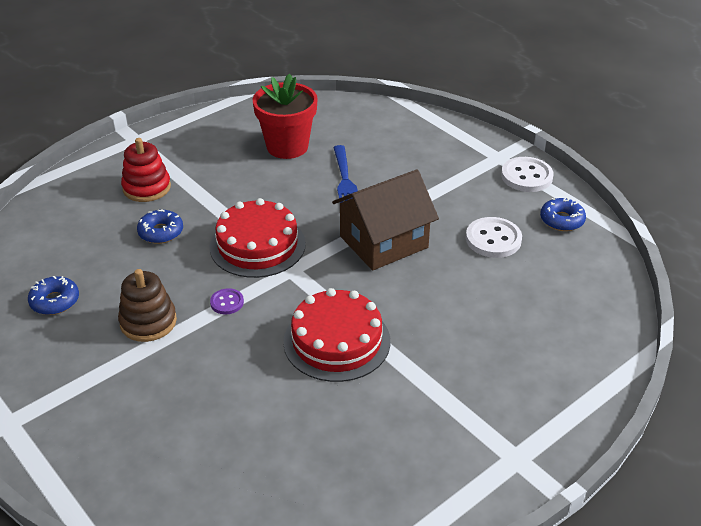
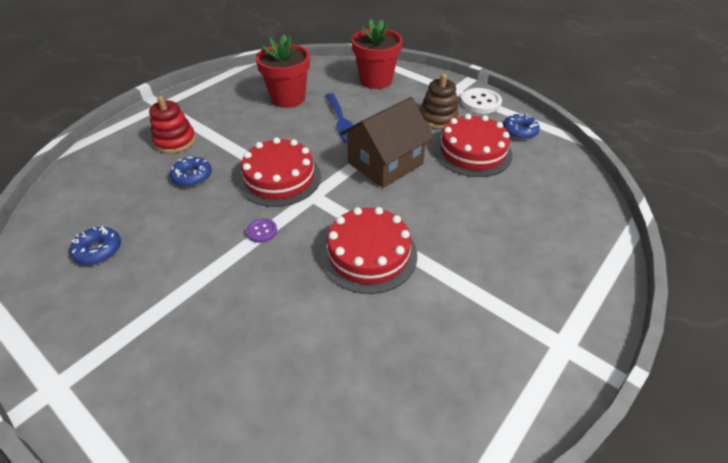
camera: 10 degrees left, 5 degrees up
(148, 322) = (191, 259): brown stacking toy -> brown stacking toy (438, 118)
(402, 133) = (376, 80): none -> red flower pot
(493, 239) = (472, 152): white button -> red cake

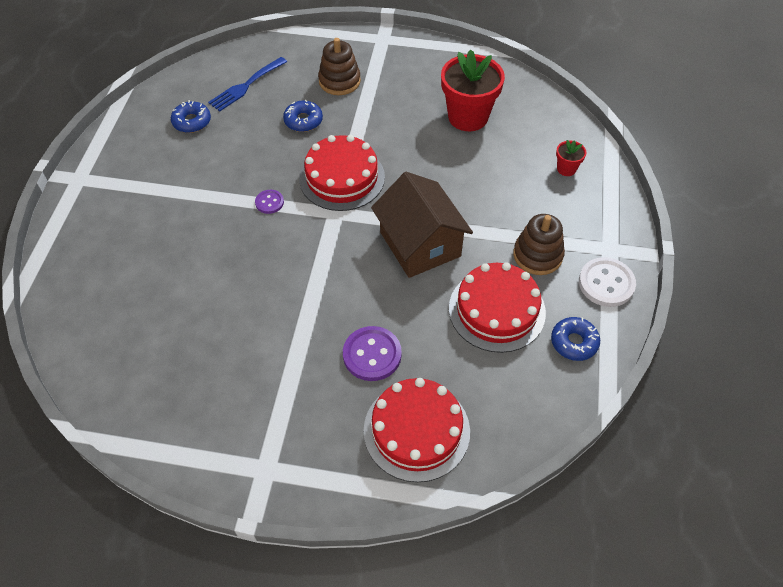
camera: 60 degrees right, 10 degrees up
(175, 141) = (339, 81): red stacking toy -> brown stacking toy
(341, 119) = (466, 176): blue fork -> blue fork (246, 86)
(368, 254) = (288, 287): red cake -> red cake (416, 430)
(376, 80) = (566, 169): red flower pot -> red flower pot, size x0.45
(385, 163) = (420, 244): brown house -> brown house turned 45 degrees clockwise
(475, 229) = (372, 354): none -> purple button

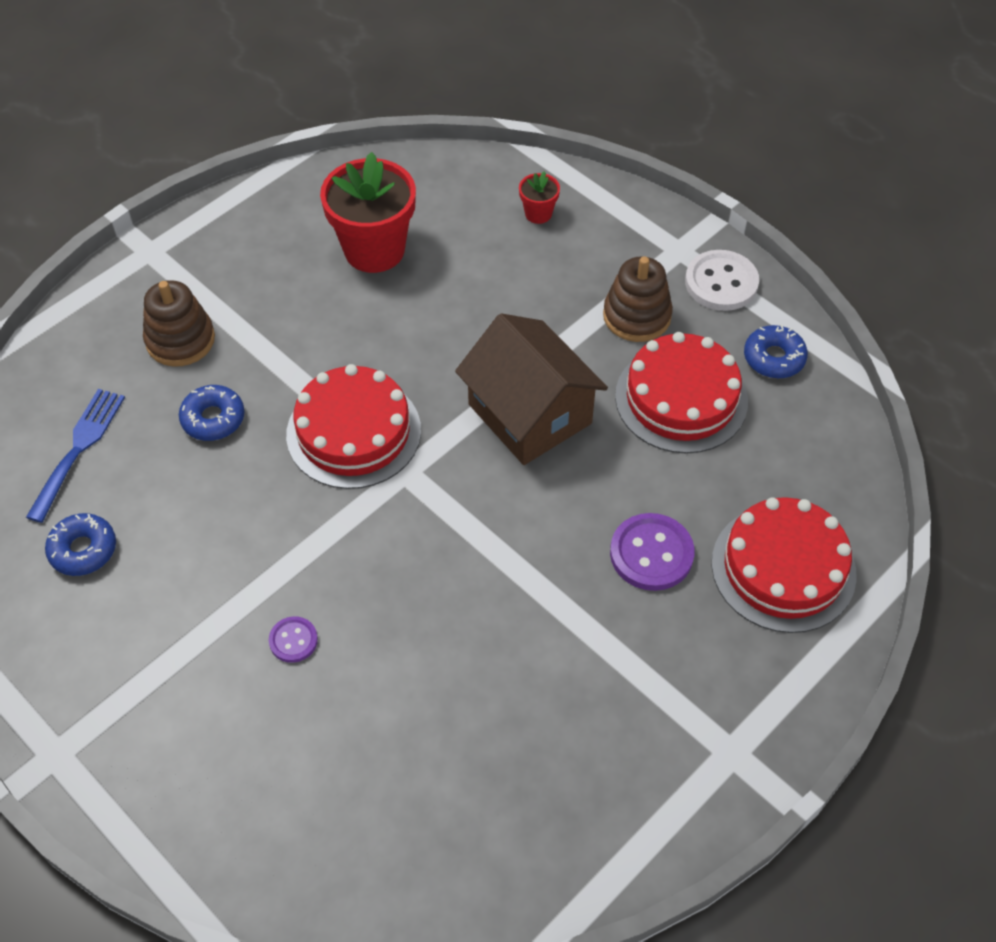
camera: 55 degrees left, 0 degrees up
(246, 86) = (78, 448): blue fork -> blue fork turned 150 degrees counterclockwise
(269, 202) = (324, 534): purple button -> purple button (293, 640)
(420, 244) = (530, 414): brown house -> brown house turned 45 degrees clockwise

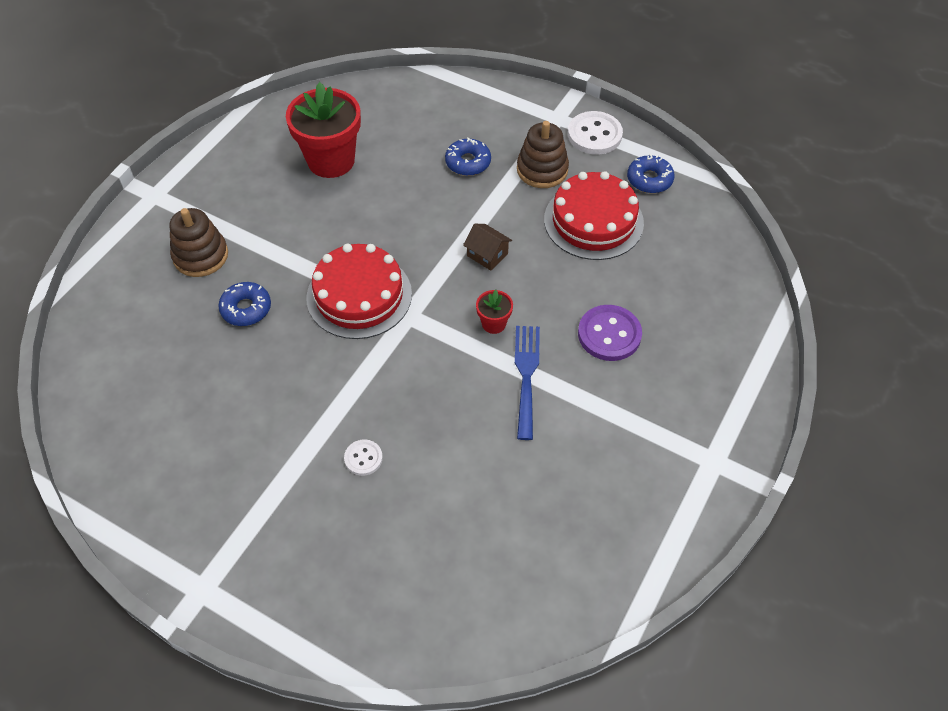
camera: 15 degrees left, 0 degrees up
(78, 448) = (145, 354): blue fork -> blue fork (526, 375)
(83, 550) = (174, 429): blue donut -> blue donut (468, 162)
(293, 640) = (363, 458): purple button -> white button
(530, 414) = (487, 254): brown house -> brown house, size x0.43
(538, 214) = (446, 111): red flower pot -> red flower pot (493, 324)
(783, 568) = (705, 323): red cake -> none

